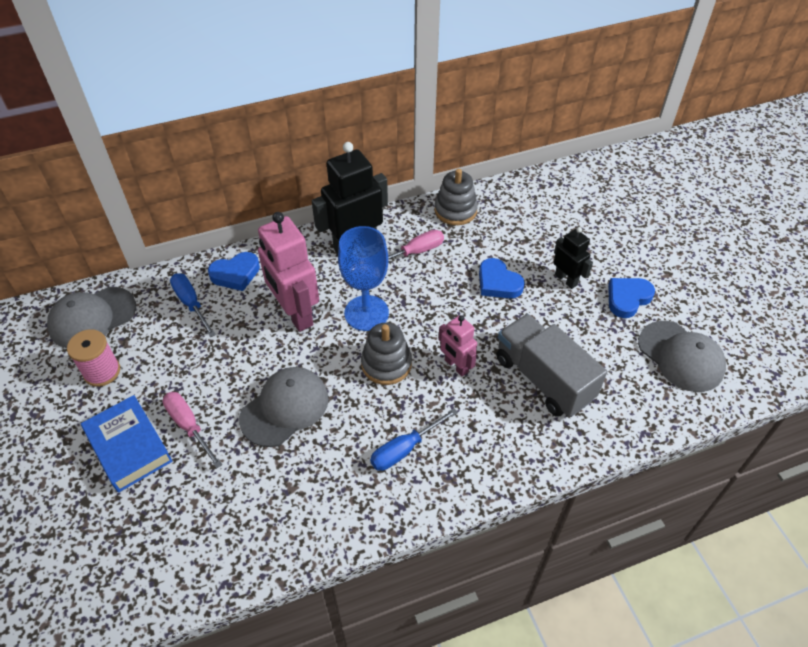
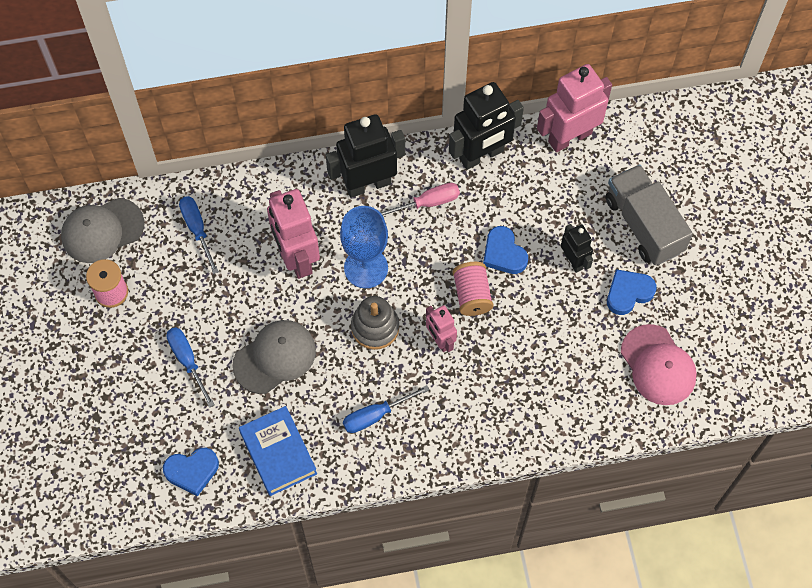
camera: 10 degrees right, 15 degrees up
(129, 447) = (134, 372): blue book -> blue book (278, 453)
(189, 426) = (187, 361): pink screwdriver -> blue screwdriver
(236, 274) = (243, 201): blue heart -> blue heart (192, 471)
(455, 210) = (481, 155): grey stacking toy -> black robot
(477, 321) = (472, 295): none -> pink spool
(530, 188) = (569, 137): none -> pink robot
(543, 378) = (519, 367): grey truck -> grey truck (644, 225)
(681, 356) = (658, 365): grey cap -> pink cap

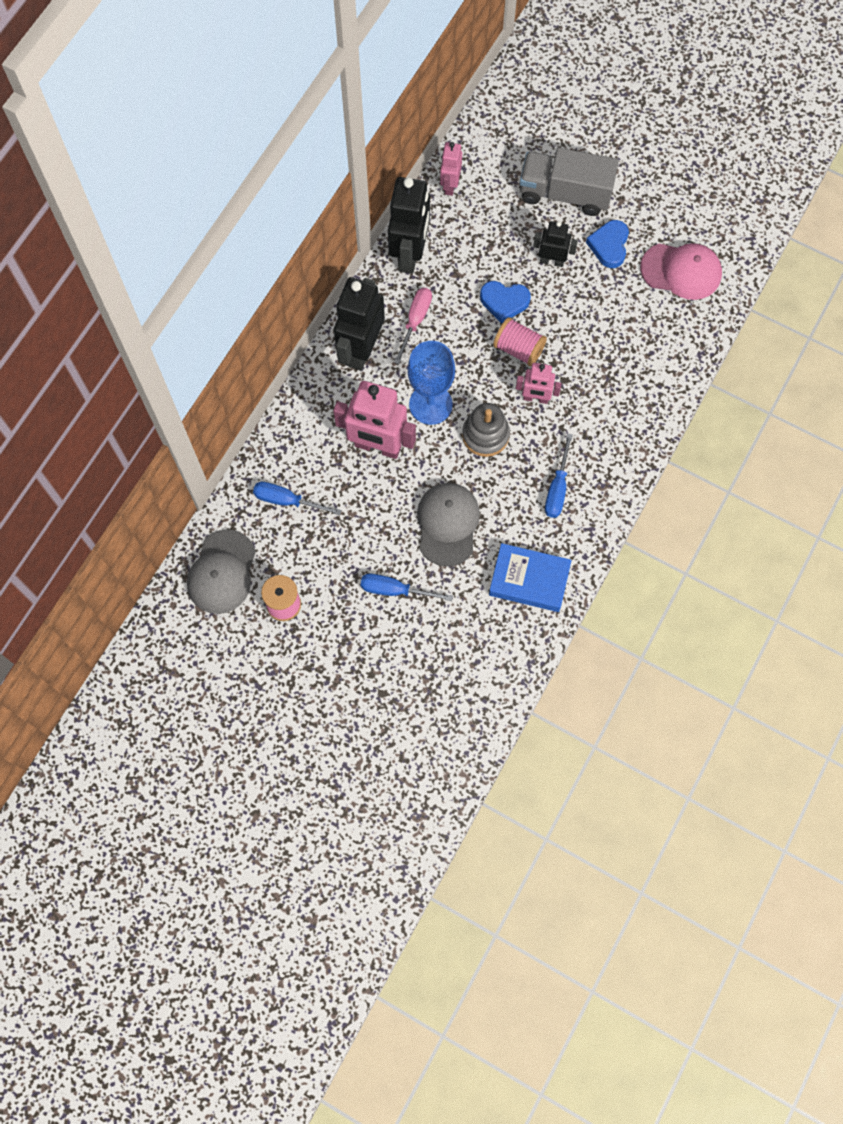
camera: 50 degrees left, 5 degrees up
(192, 471) = (490, 654): blue heart -> none
(569, 137) = (450, 185): pink robot -> pink robot, size x0.55

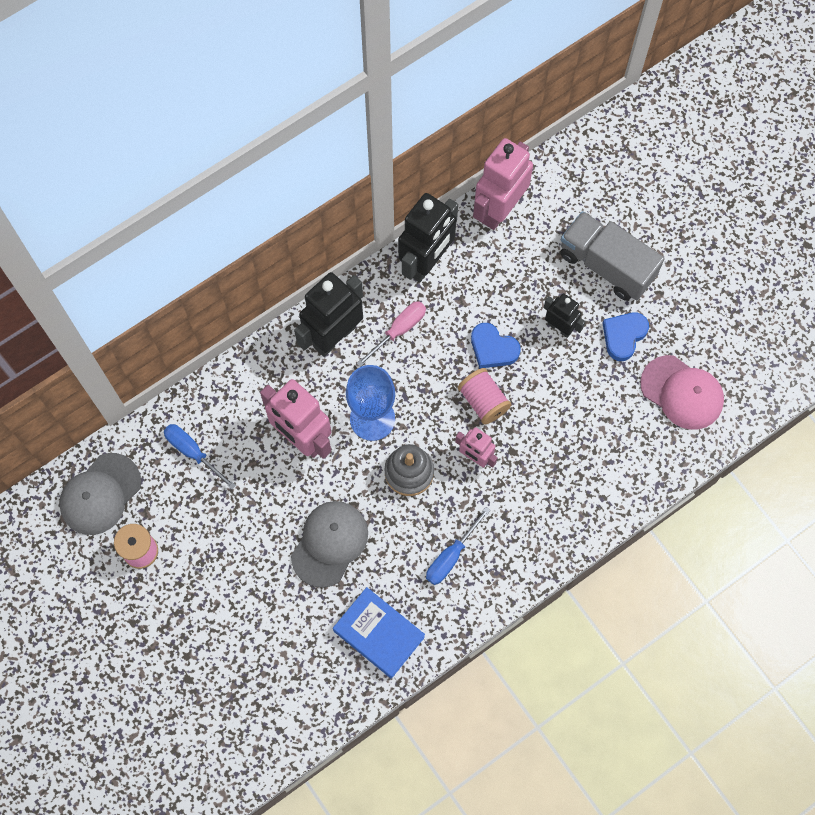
camera: 25 degrees right, 0 degrees up
(395, 590) = (248, 585): blue screwdriver -> none
(450, 185) = (499, 210): pink robot -> pink robot, size x1.82

